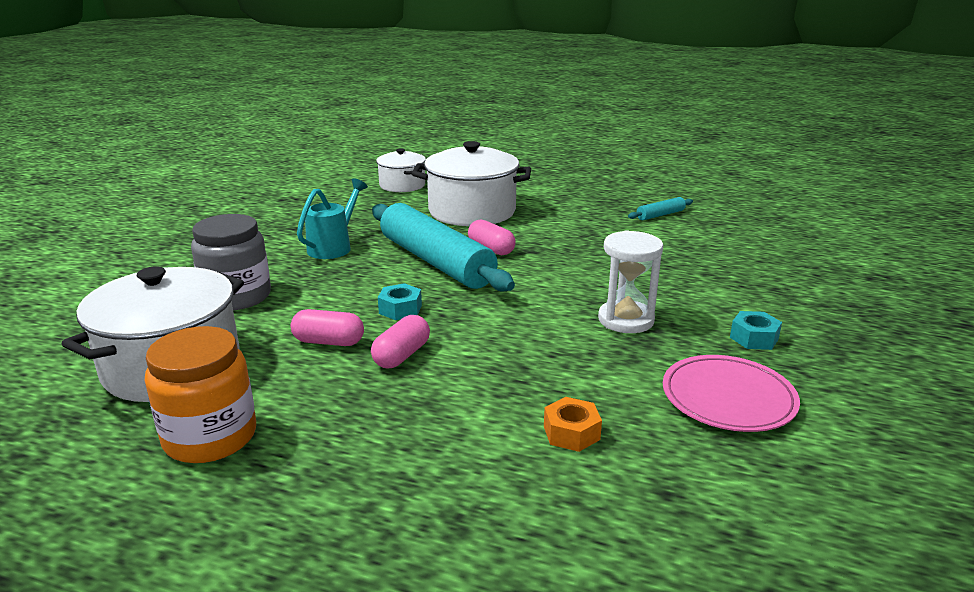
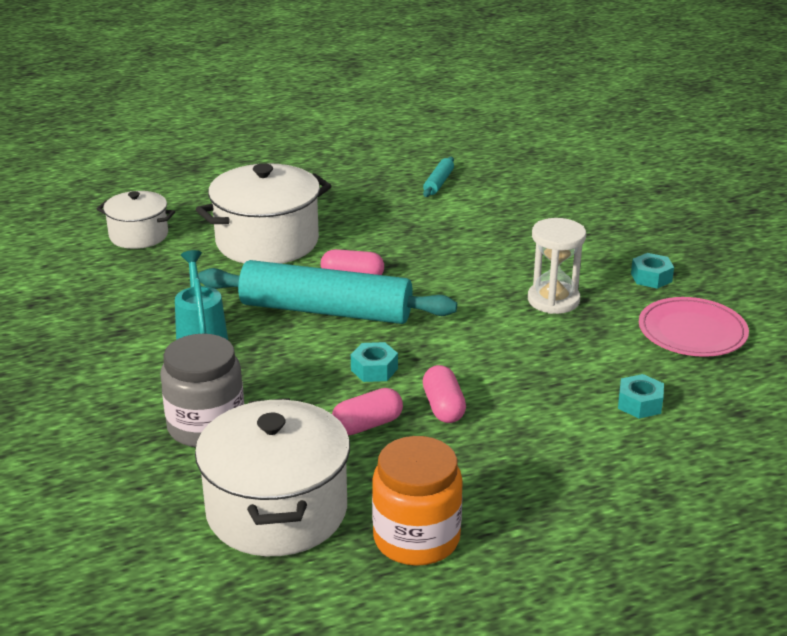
camera: 40 degrees left, 5 degrees up
(571, 433) = (639, 404): orange nut -> turquoise nut

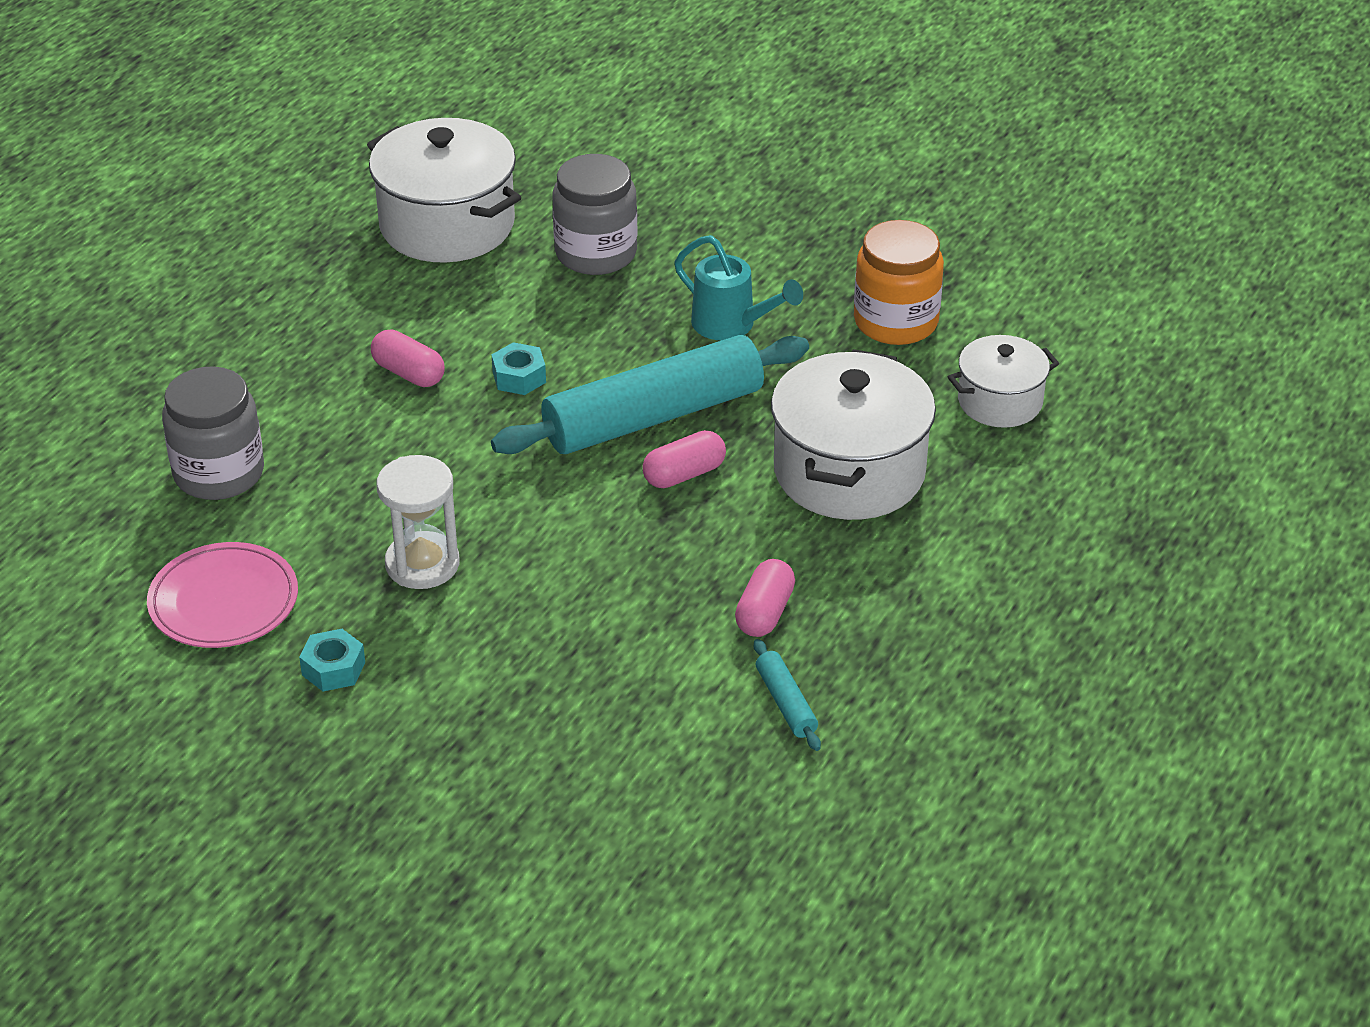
camera: 140 degrees right, 10 degrees up
(367, 425) = (459, 322): pink capsule -> pink capsule (764, 613)
(416, 538) = (313, 258): orange jar -> orange jar (896, 321)
(639, 404) = (219, 473): turquoise nut -> grey jar

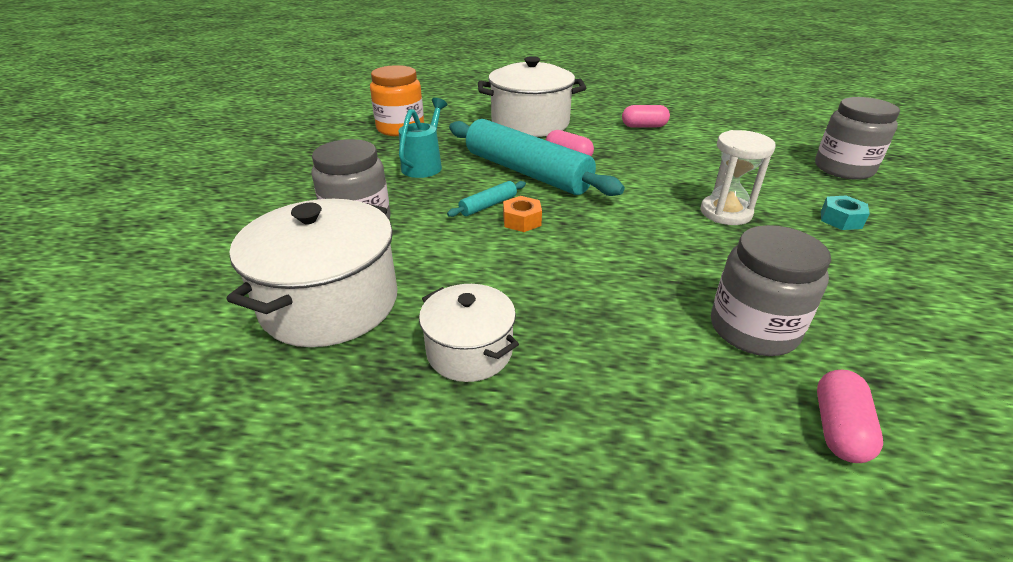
camera: 110 degrees left, 5 degrees down
(223, 601) = (860, 278): pink plate -> none
(409, 373) = (551, 267): pink capsule -> pink capsule (838, 428)
(458, 780) = (843, 169): none -> grey jar
(519, 377) = (522, 221): turquoise nut -> orange nut
(786, 703) = (689, 116): turquoise rolling pin -> turquoise rolling pin (488, 205)
(1000, 402) = (454, 103): white pot -> white pot (469, 351)

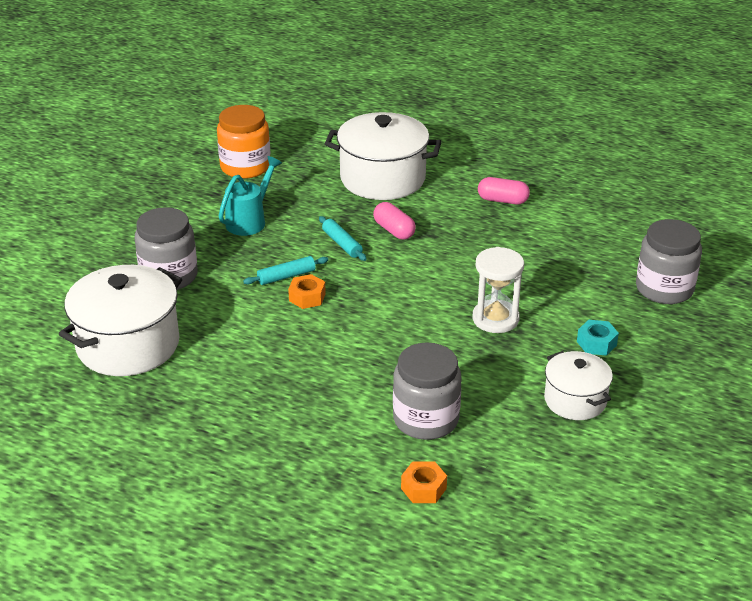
camera: 15 degrees right, 0 degrees up
(469, 351) = (212, 397): white pot -> white pot (575, 400)
(527, 172) = (342, 244): turquoise rolling pin -> turquoise rolling pin, size x0.40
(838, 428) = (423, 488): pink capsule -> orange nut

